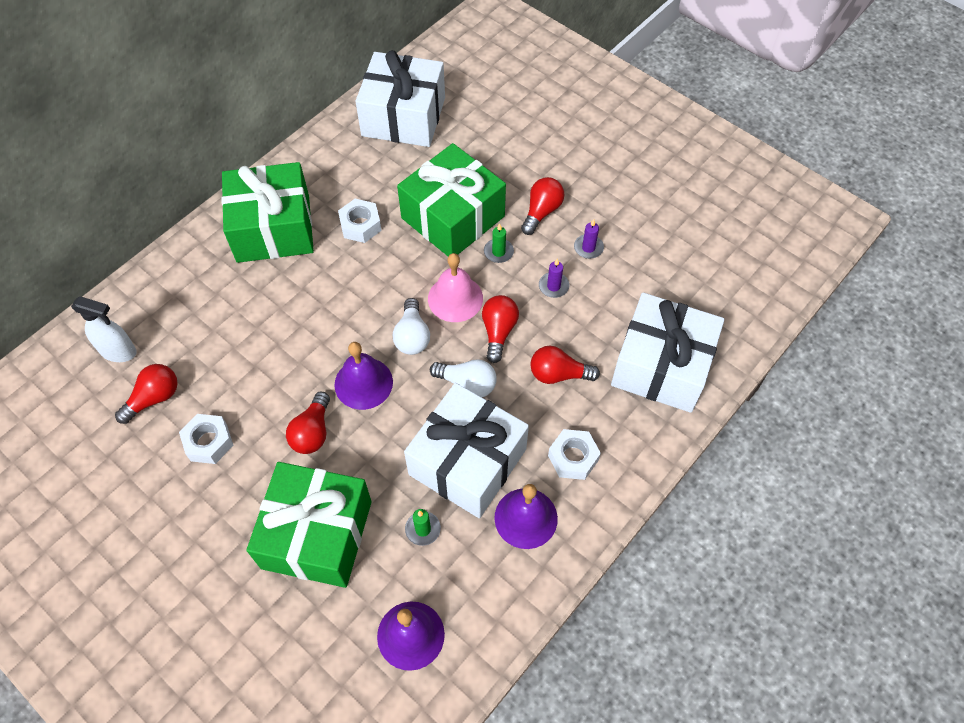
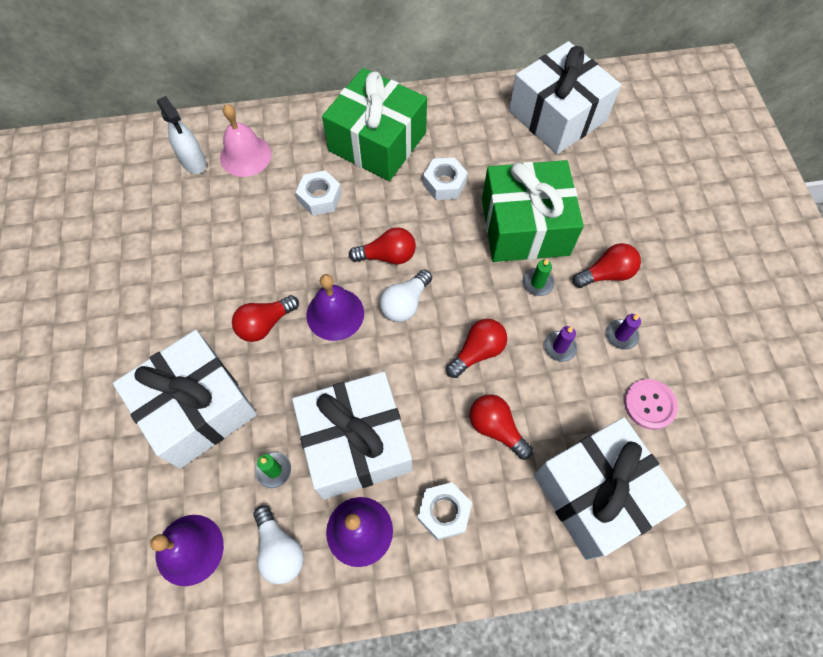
camera: 40 degrees right, 5 degrees up
(154, 398) = (185, 214): red light bulb -> red light bulb (387, 256)
(209, 442) = (190, 275): white nut -> white nut (320, 197)
(317, 534) = (197, 408): green gift -> white gift
(455, 298) = (467, 297): pink bell -> pink bell (245, 156)
(467, 384) = (413, 377): white light bulb -> white light bulb (279, 549)
(646, 281) = (649, 404): none -> pink button

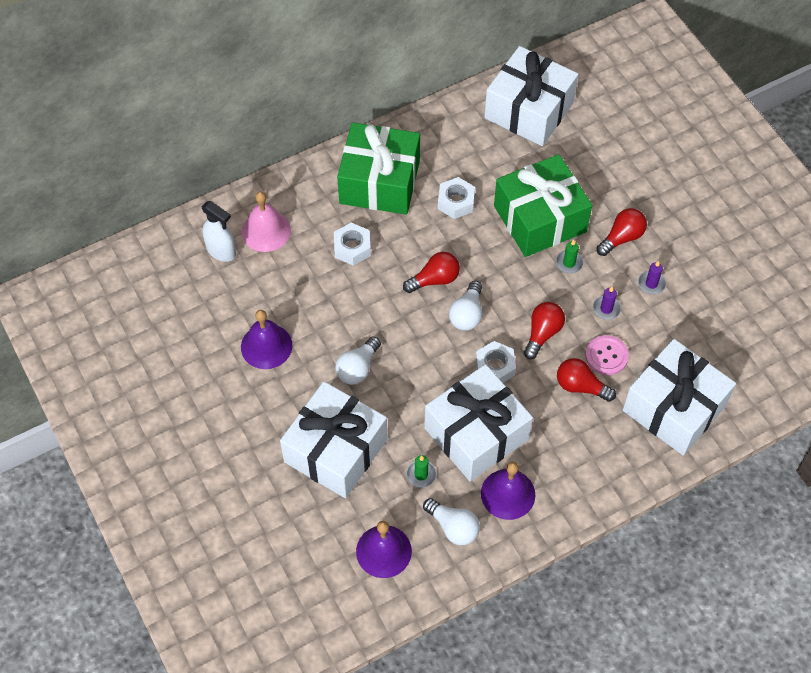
camera: 20 degrees left, 5 degrees down
(265, 324) = (358, 368): red light bulb -> white light bulb
(335, 314) = (412, 341): purple bell -> purple bell (266, 346)
(444, 512) = (566, 459): white nut -> white nut (495, 367)
(649, 404) = (691, 330): pink button -> pink button (606, 356)

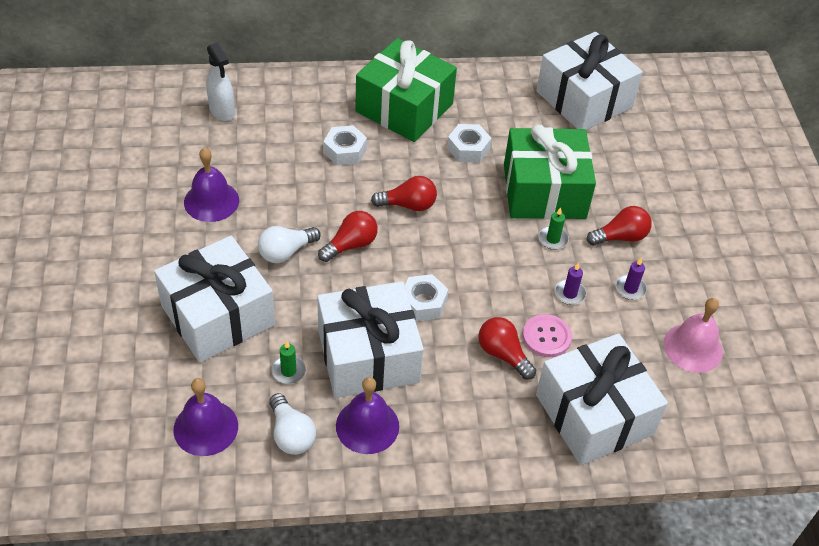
camera: 20 degrees right, 10 degrees down
(266, 231) = (273, 109): pink bell -> pink bell (693, 347)
(467, 314) = (422, 246): white light bulb -> none
(542, 333) = (490, 291): red light bulb -> red light bulb (351, 245)

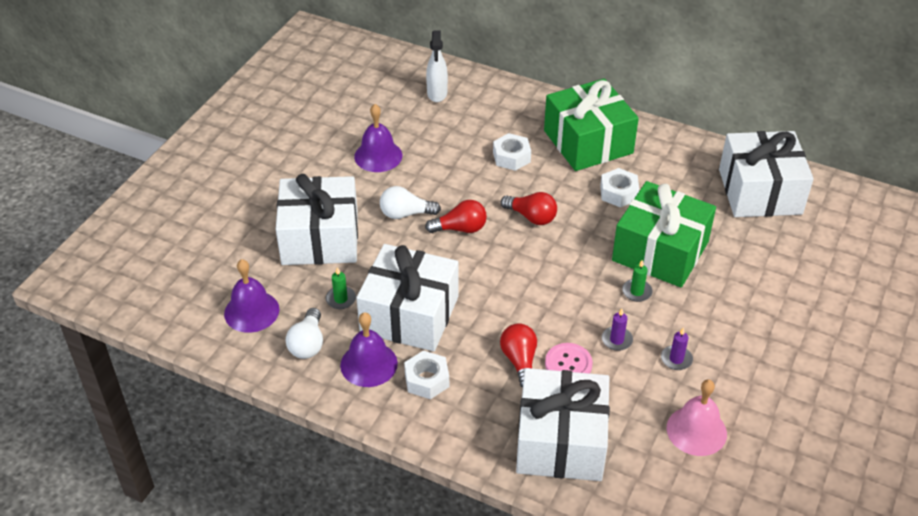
camera: 35 degrees right, 5 degrees down
(423, 303) = (484, 295): white nut -> white nut (427, 380)
(620, 237) = (701, 314): red light bulb -> none

